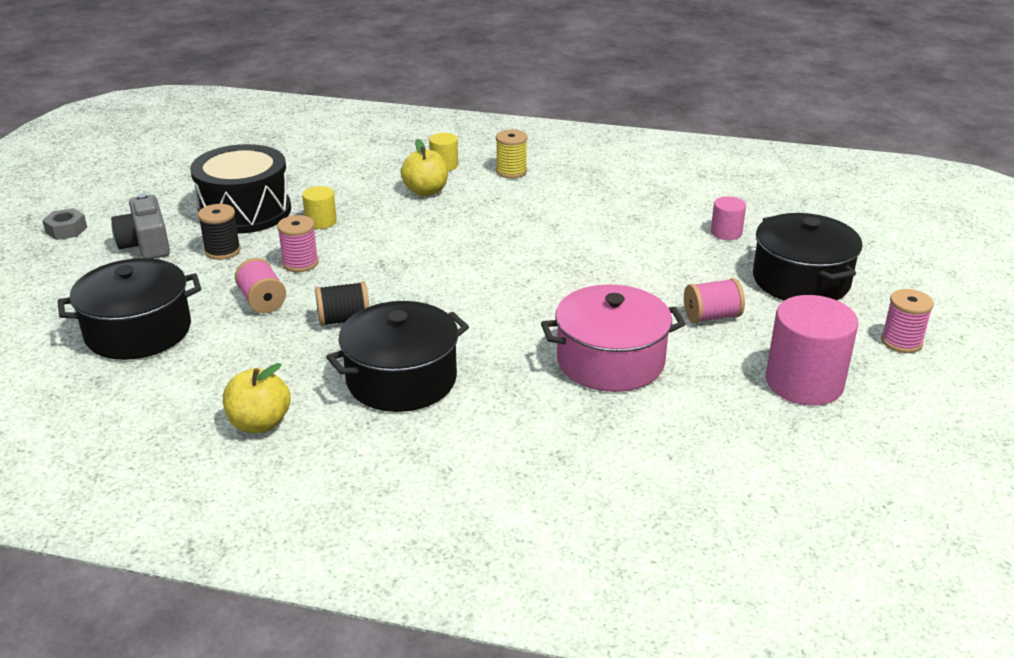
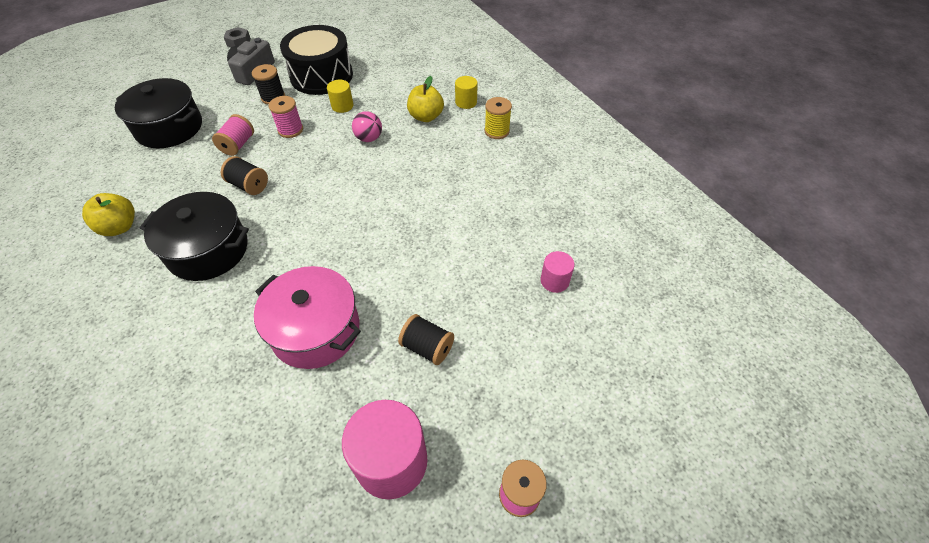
camera: 45 degrees right, 20 degrees up
(400, 230) = (369, 138): none -> pink ball
(712, 317) = (427, 347): pink spool -> black spool
(801, 280) = (538, 368): black pot -> none

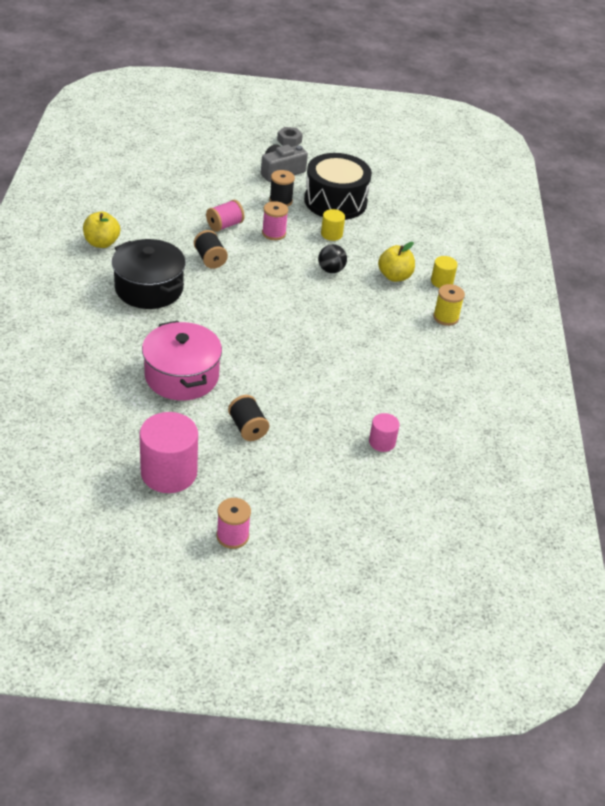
camera: 30 degrees right, 10 degrees down
(169, 128) = (183, 188): black pot -> none
(369, 138) = (331, 270): pink ball -> black ball

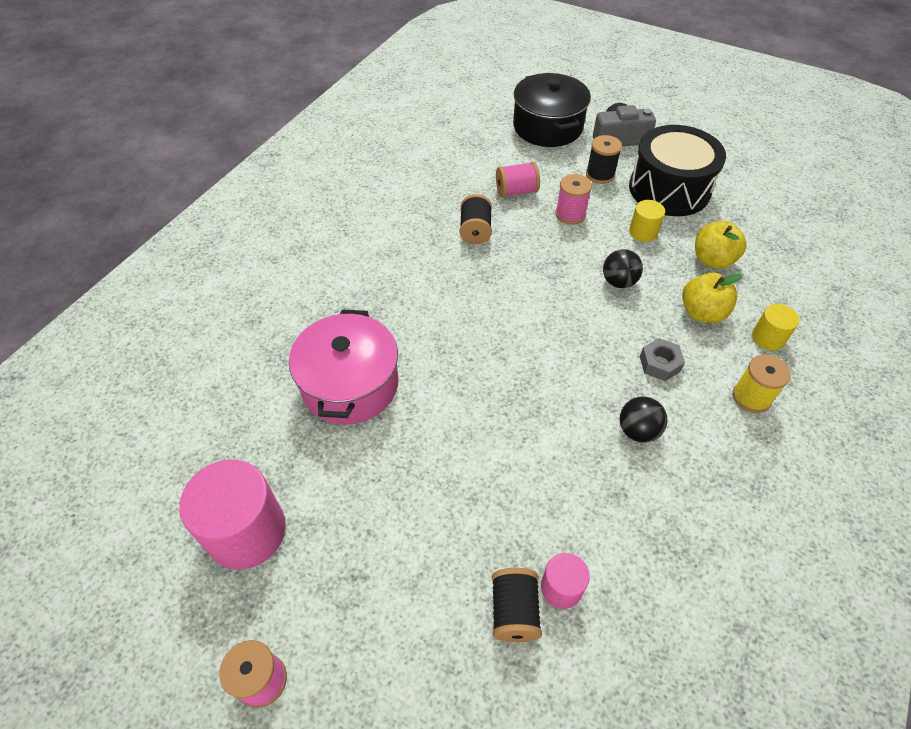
camera: 30 degrees right, 10 degrees up
(102, 243) = (367, 183): yellow apple -> yellow apple (712, 260)
(149, 288) = (383, 252): black pot -> black pot (547, 127)
(247, 428) = (386, 494): black spool -> black spool (514, 611)
(289, 141) = (648, 103): grey nut -> grey nut (659, 364)
(386, 353) = (637, 431): none -> black ball

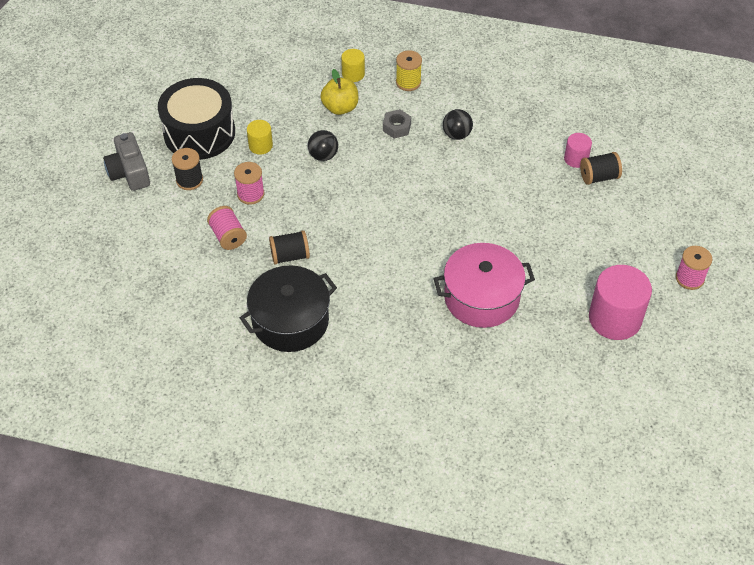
camera: 105 degrees left, 0 degrees up
(547, 127) = (120, 228): black pot -> black pot (290, 321)
(712, 260) = (282, 103): yellow apple -> none

